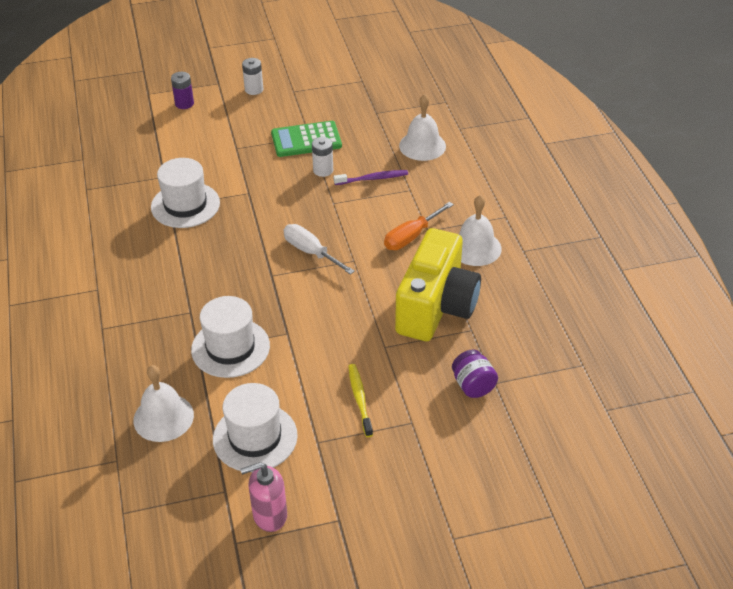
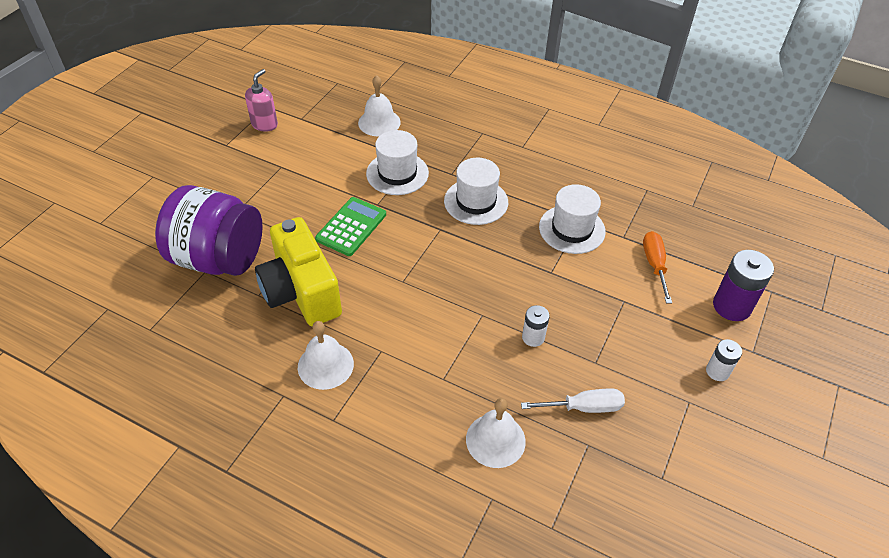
camera: 130 degrees right, 5 degrees up
(184, 103) = (731, 306): purple battery -> purple battery, size x1.74
(255, 437) = (318, 146): white hat -> white hat (476, 201)
(306, 140) = (591, 356): green calculator -> green calculator (351, 227)
(311, 252) = (439, 264): white screwdriver -> white screwdriver (584, 407)
(360, 399) = (283, 201): yellow toothbrush -> none
(373, 178) = (486, 363): purple toothbrush -> none
(411, 236) = (386, 334): orange screwdriver -> orange screwdriver (654, 265)
(473, 385) = (218, 258): purple jar -> purple jar, size x2.46

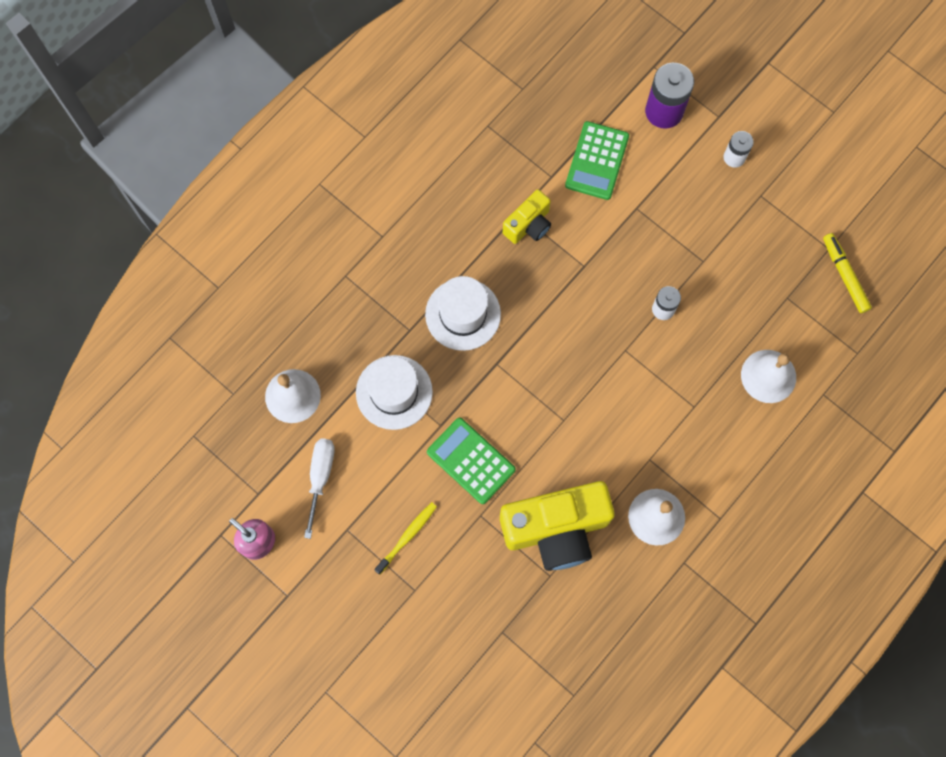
camera: 75 degrees left, 25 degrees up
(218, 258) = (487, 616): purple jar -> none
(280, 200) = (407, 536): none -> yellow toothbrush
(572, 229) = (529, 225): white hat -> yellow camera
(584, 407) = (749, 288): white screwdriver -> white screwdriver (320, 477)
(638, 499) = (844, 275): none -> yellow marker
(654, 265) = (597, 161): orange screwdriver -> green calculator

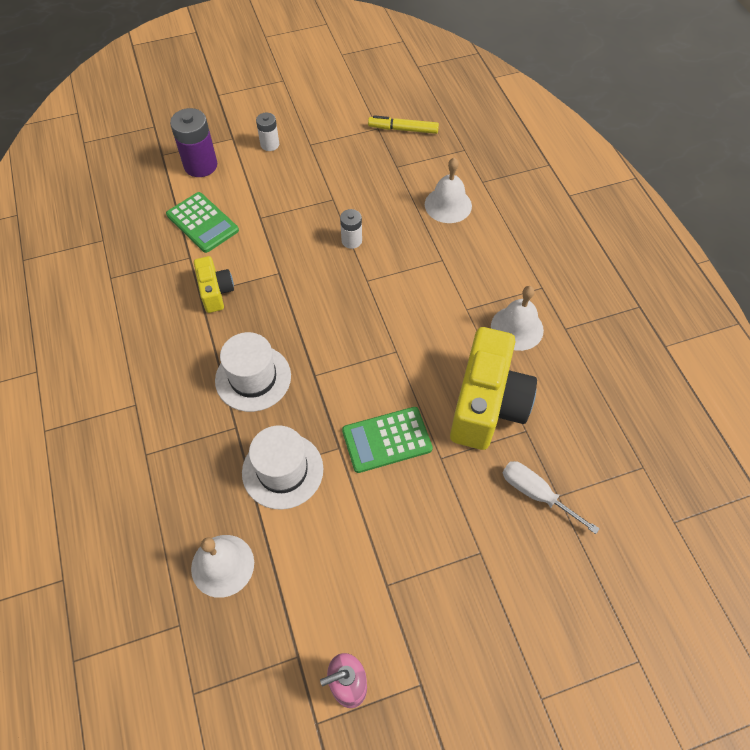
camera: 60 degrees left, 15 degrees down
(320, 477) = (320, 582): white screwdriver -> white screwdriver (536, 494)
(407, 536) = (425, 531): yellow toothbrush -> none

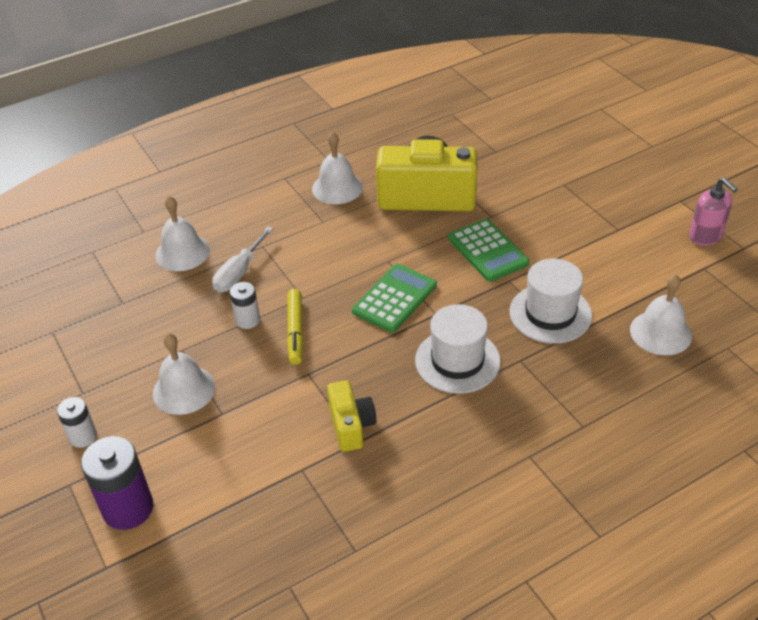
camera: 100 degrees left, 15 degrees down
(202, 223) = (239, 473): green calculator -> green calculator (394, 298)
(215, 292) = (351, 426): yellow camera -> yellow camera turned 105 degrees clockwise
(291, 197) = (184, 390): none -> white bell
(403, 129) = (55, 308): yellow marker -> yellow marker (295, 331)
(536, 494) = (499, 162): white screwdriver -> white screwdriver (239, 273)

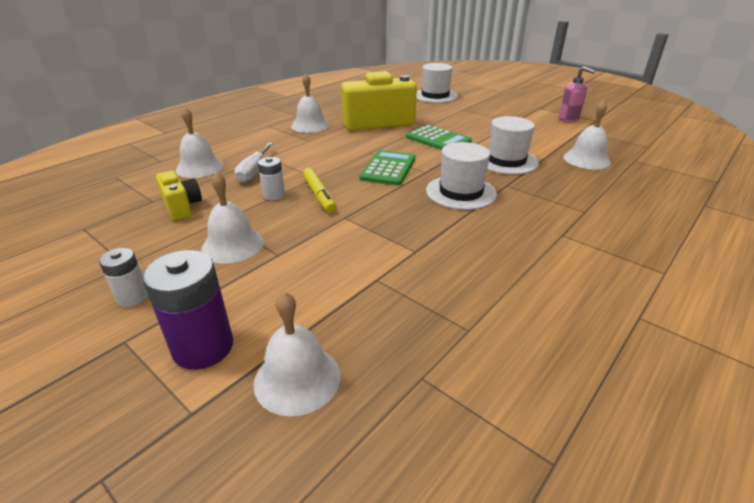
camera: 20 degrees left, 10 degrees down
(191, 559) = (297, 378): none -> white bell
(351, 426) = (403, 242): yellow camera -> yellow camera (182, 207)
(542, 142) = (435, 96): none -> white hat

